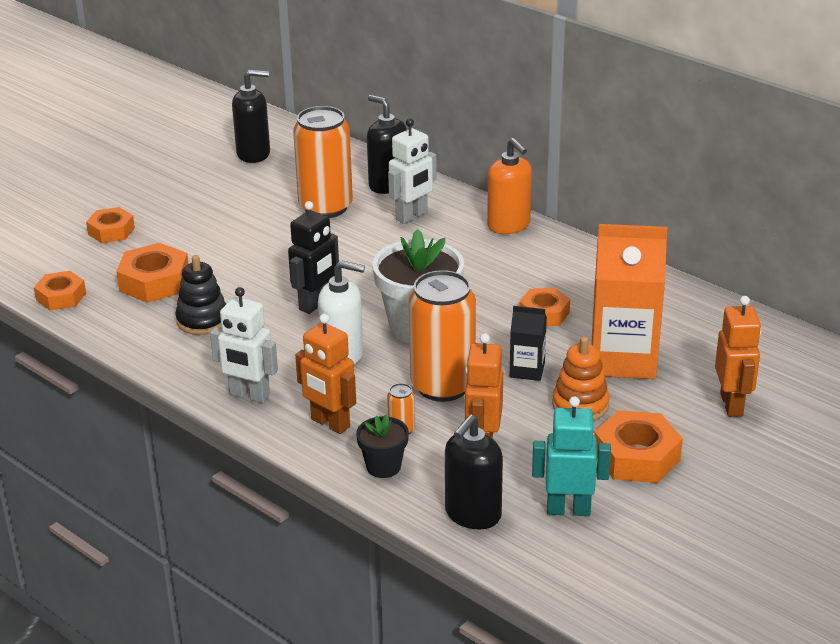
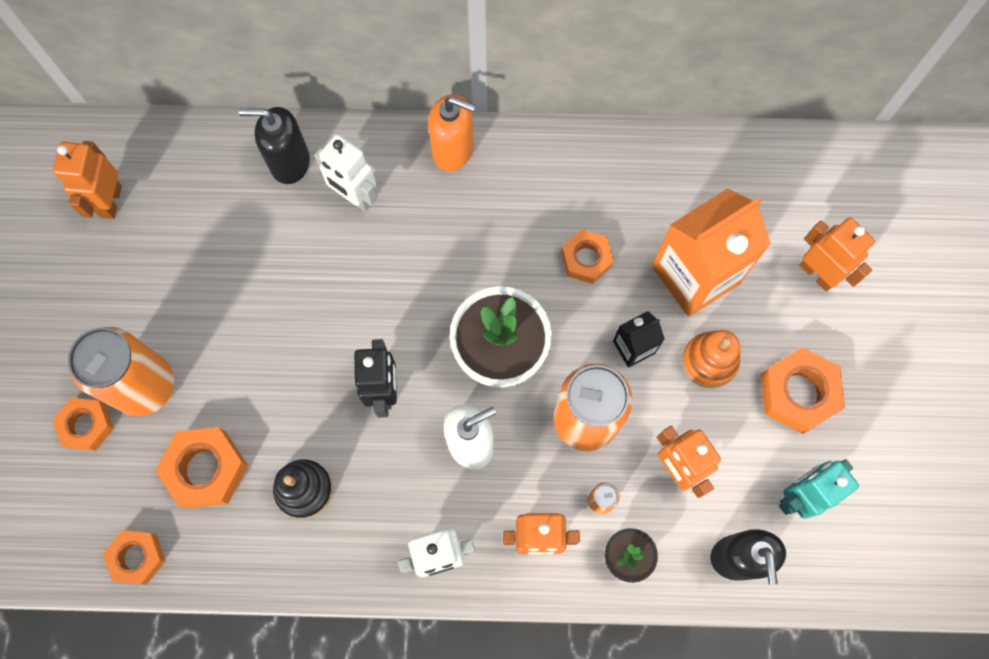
camera: 40 degrees left, 40 degrees up
(254, 154) = (110, 201): black soap dispenser -> orange robot
(325, 207) = (262, 239): orange can -> orange can (145, 386)
(412, 216) = (355, 197): white robot -> white robot turned 120 degrees clockwise

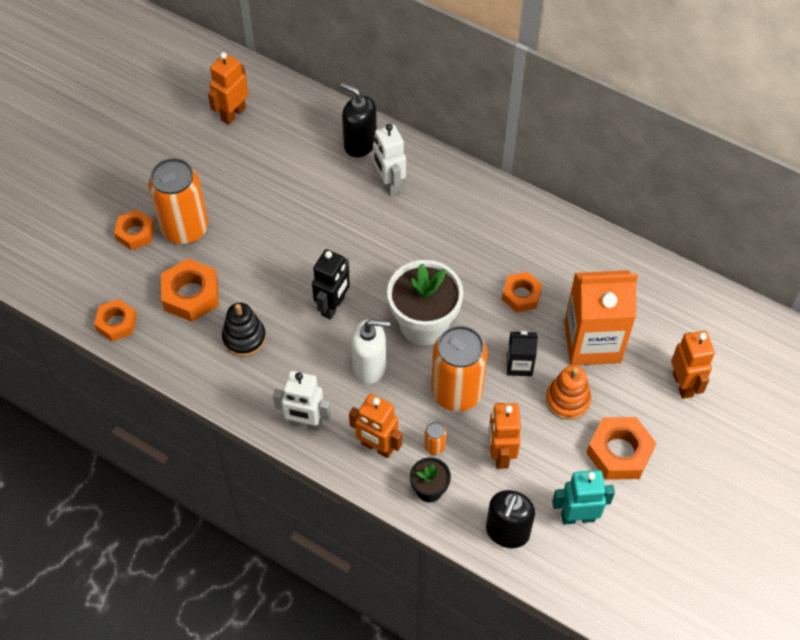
camera: 30 degrees right, 15 degrees down
(453, 150) = (473, 187): orange soap dispenser -> none

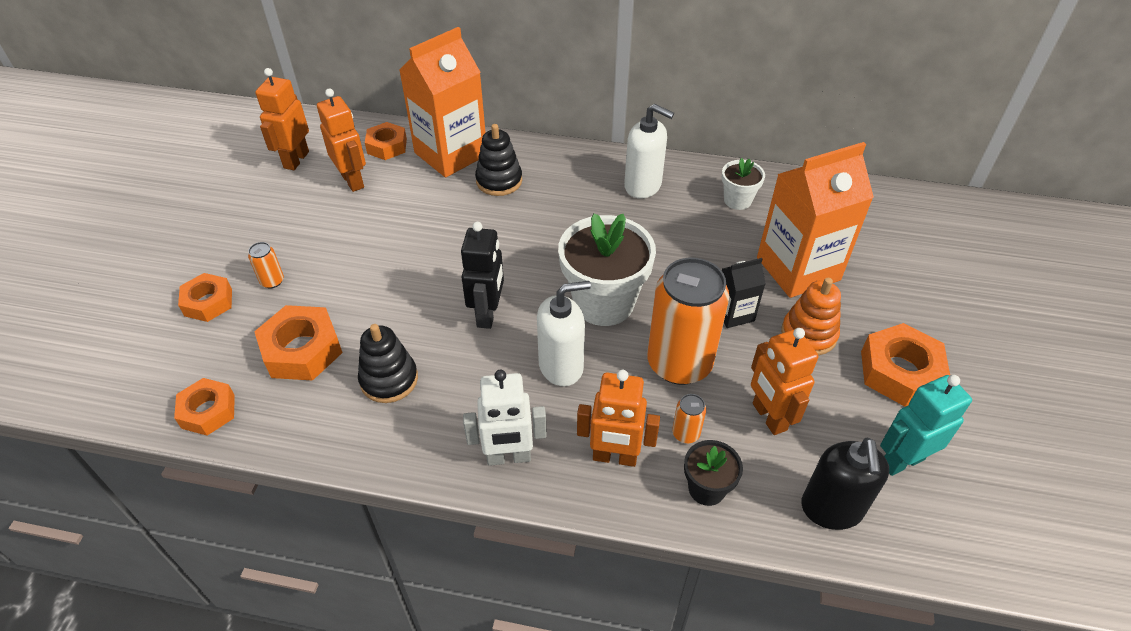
camera: 20 degrees left, 10 degrees down
(185, 228) = (272, 281): orange can -> orange can, size x0.40
(360, 144) = (451, 154): black soap dispenser -> orange carton
(389, 184) = (499, 181): white robot -> black stacking toy
(506, 224) = (643, 186): none -> white soap dispenser
(521, 295) = (696, 245): orange nut -> orange nut (387, 146)
(578, 262) = (737, 200): none -> white flower pot
(683, 384) = (918, 282): orange robot -> orange robot (353, 181)

